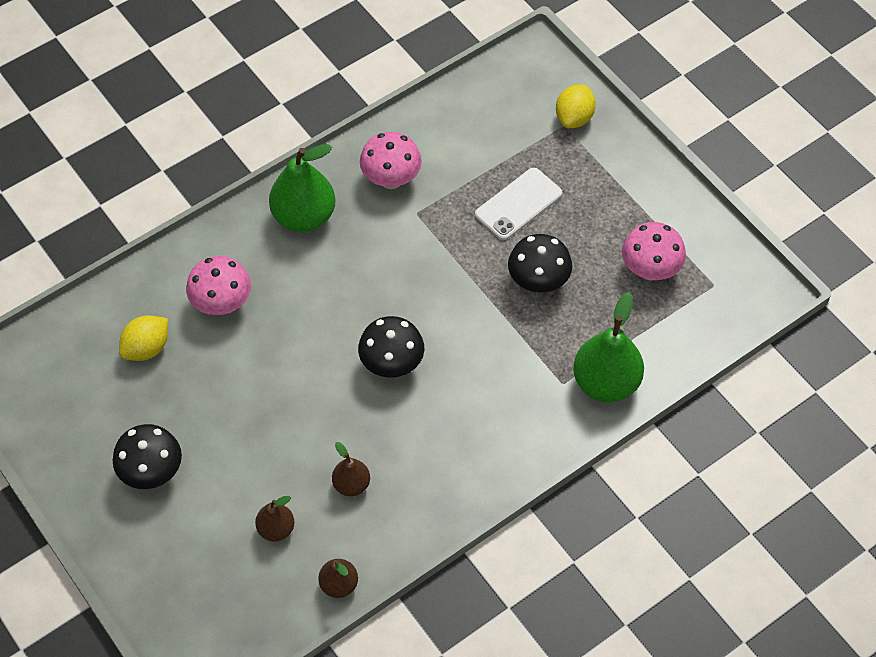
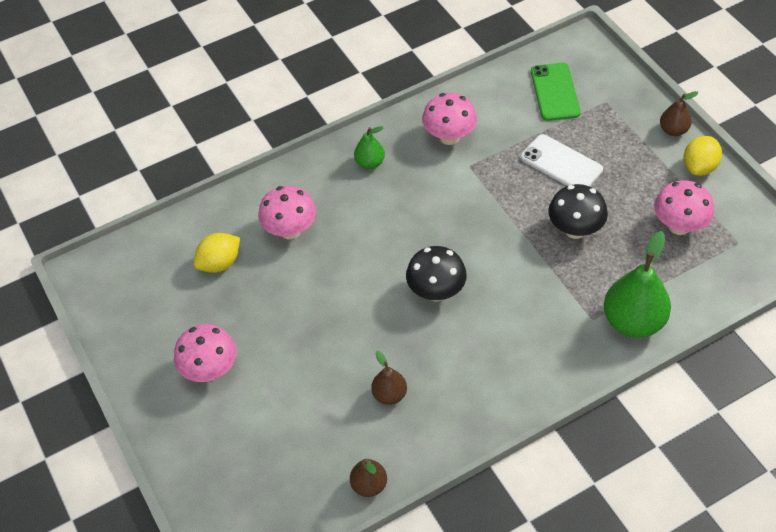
camera: 10 degrees right, 5 degrees down
(152, 472) = (210, 370): black mushroom -> pink mushroom
(276, 529) = (316, 429): brown pear -> brown pear (673, 130)
(304, 216) = (370, 163): green pear -> green pear, size x0.53
(506, 117) = (555, 92): none -> green phone
(518, 204) = (561, 164): white phone -> white phone turned 75 degrees clockwise
(574, 118) = (615, 96): yellow lemon -> yellow lemon (699, 167)

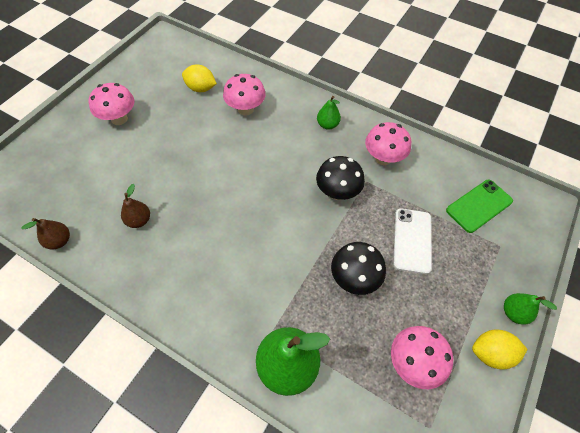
camera: 55 degrees right, 5 degrees up
(436, 292) = (241, 210): black mushroom -> black mushroom (337, 192)
(673, 130) = (513, 312): brown pear -> green pear

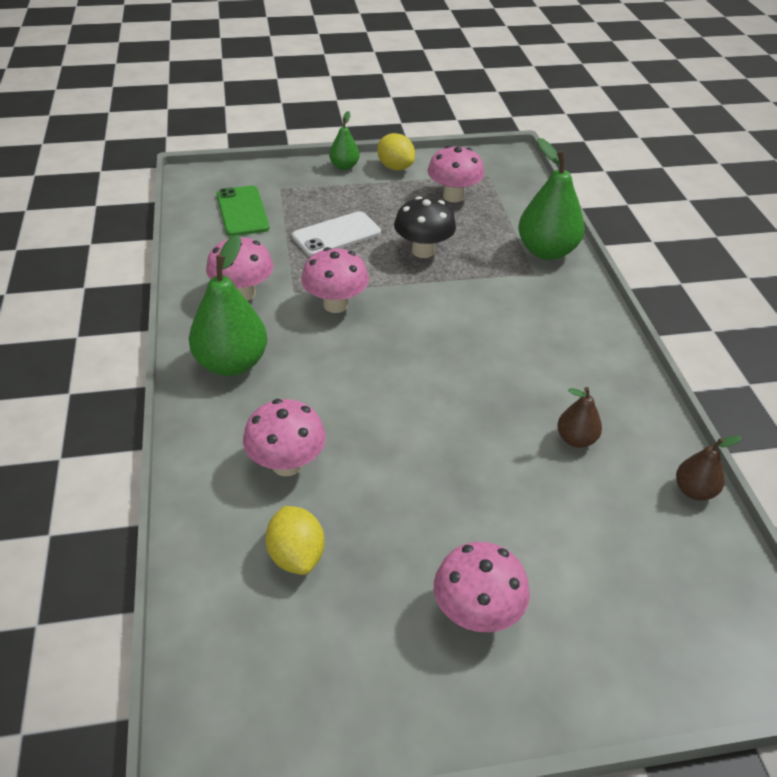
camera: 130 degrees left, 15 degrees down
(327, 125) = (231, 363): green pear -> green pear, size x1.88
(337, 192) = (335, 305): black mushroom -> pink mushroom
(479, 206) = (242, 211): green phone -> green phone turned 60 degrees clockwise

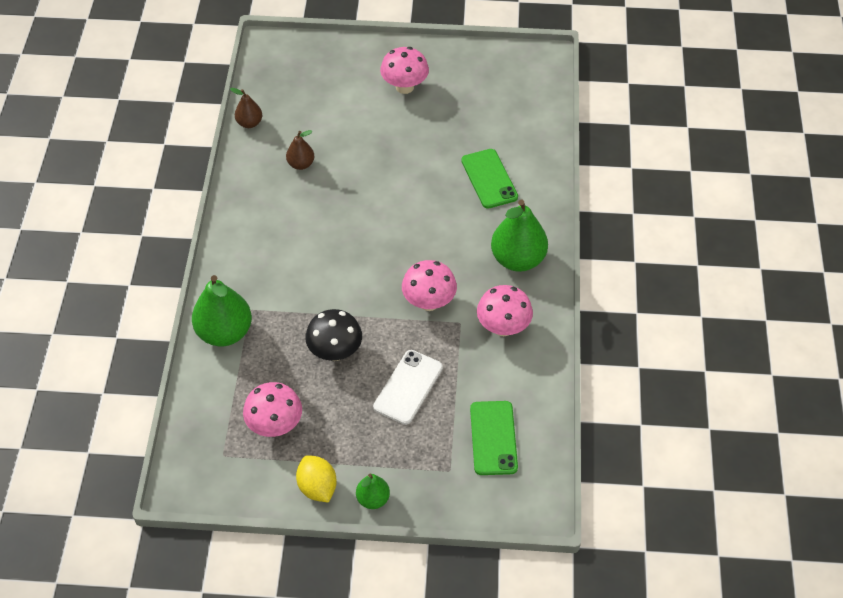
camera: 165 degrees left, 10 degrees up
(287, 464) = (489, 179): pink mushroom -> green phone
(296, 555) = (492, 128): yellow lemon -> none
(336, 235) = (408, 387): white phone -> white phone turned 45 degrees counterclockwise

